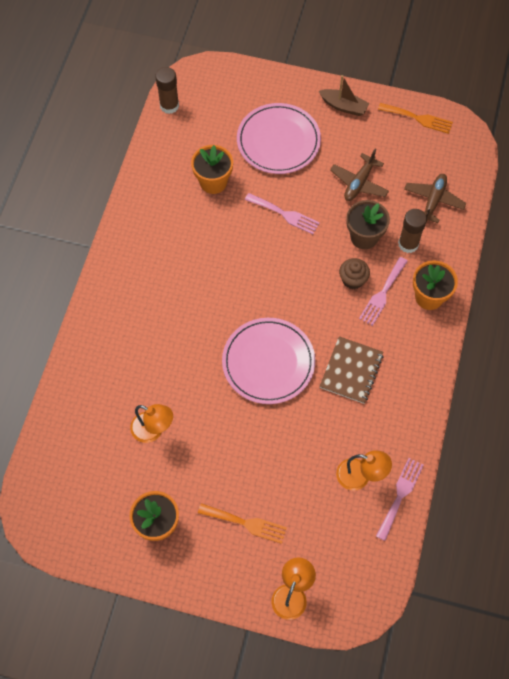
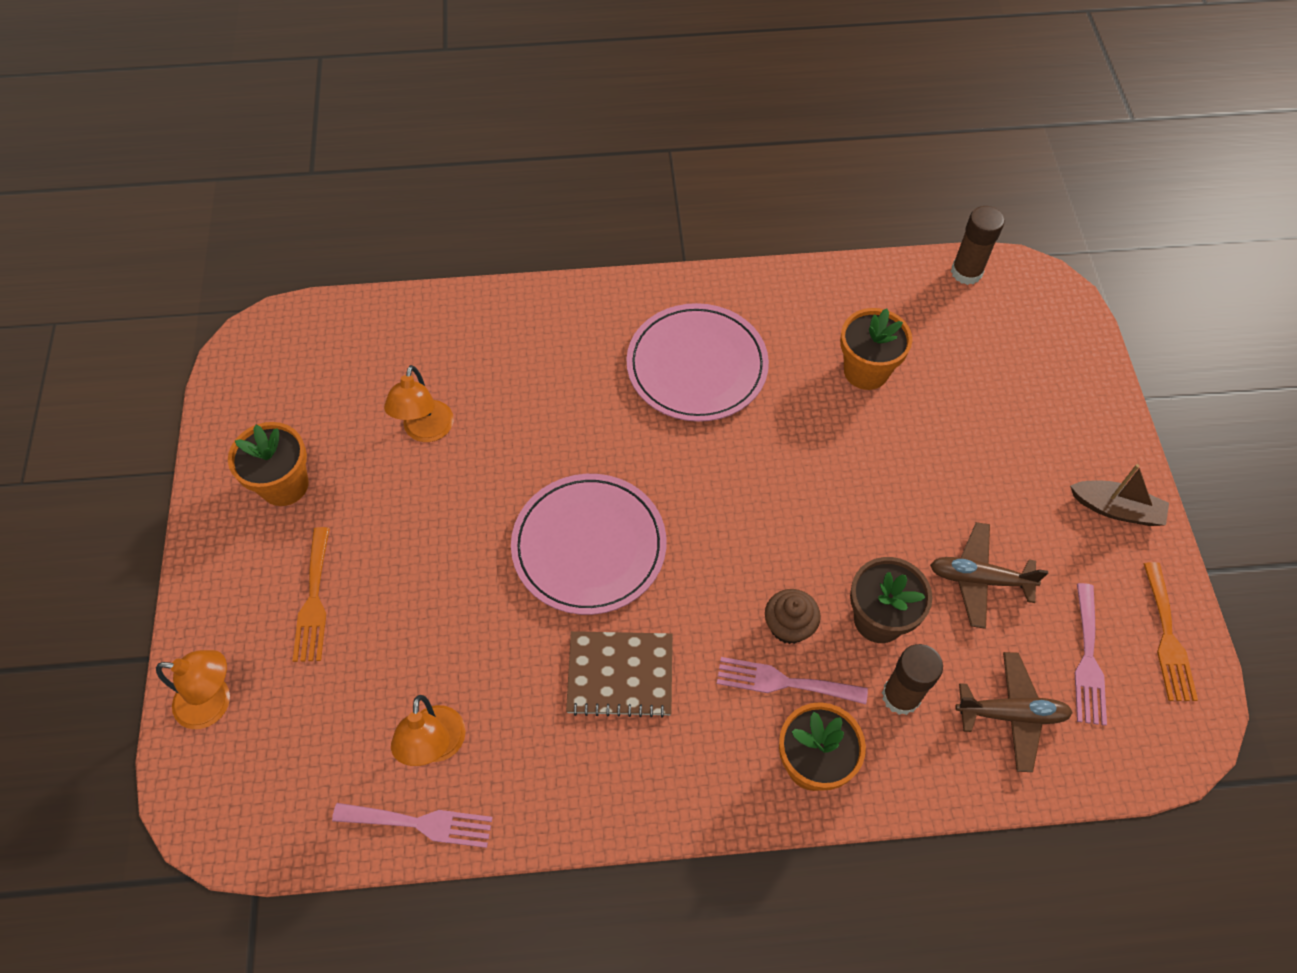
camera: 70 degrees right, 5 degrees down
(278, 141) = (990, 434): pink plate -> pink plate (697, 366)
(285, 214) = (860, 486): pink fork -> pink fork (1088, 660)
(343, 106) = (1116, 509): brown boat -> brown boat turned 75 degrees counterclockwise

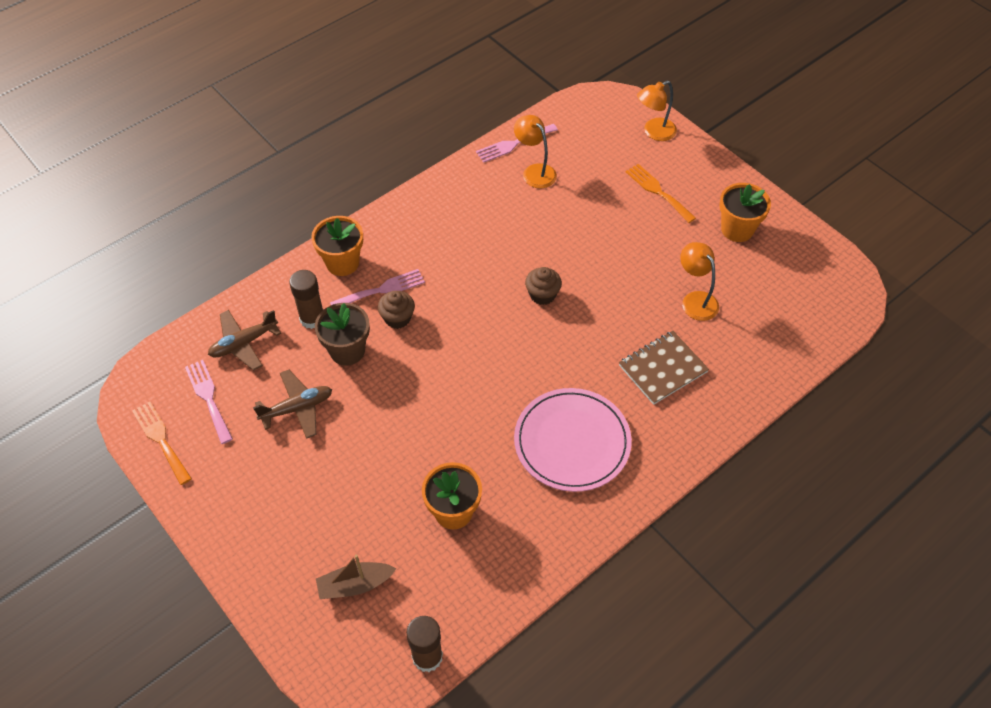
camera: 145 degrees right, 5 degrees down
(589, 546) = (542, 295): pink plate -> brown cupcake
(620, 675) = (472, 246): brown notebook -> brown notebook (662, 368)
(1116, 509) = (223, 510): brown boat -> brown boat (355, 585)

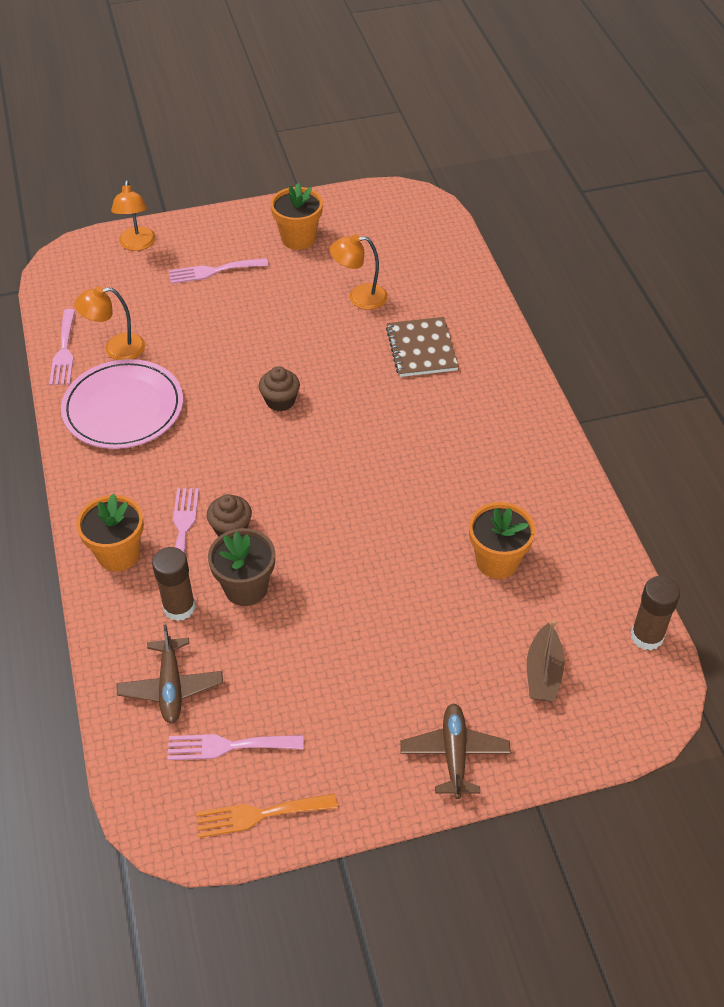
camera: 65 degrees left, 5 degrees down
(297, 408) = (295, 659): brown plane -> brown plane (454, 754)
(572, 442) = (466, 442): pink plate -> pink plate (123, 408)
(658, 191) = (213, 271): orange fork -> pink fork

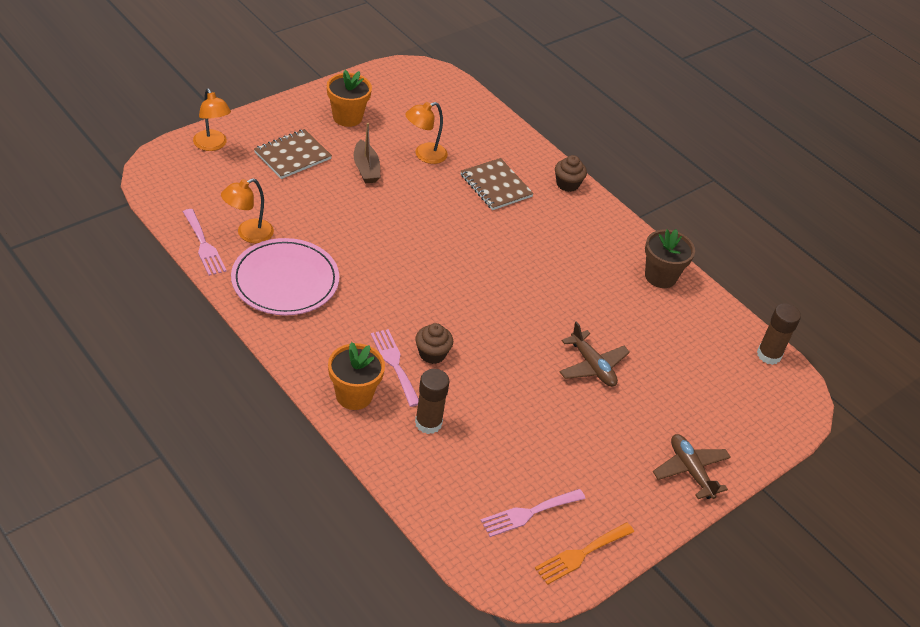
camera: 30 degrees left, 5 degrees down
(171, 687) = (459, 483): brown plane -> brown plane (592, 366)
(213, 271) = (292, 155): pink fork -> brown notebook
(246, 588) = (471, 395): brown flower pot -> brown flower pot (660, 276)
(280, 401) = (411, 247): brown cupcake -> brown cupcake (567, 184)
(497, 561) = (641, 329): orange flower pot -> none
(543, 672) = (716, 398): brown boat -> brown boat (366, 169)

